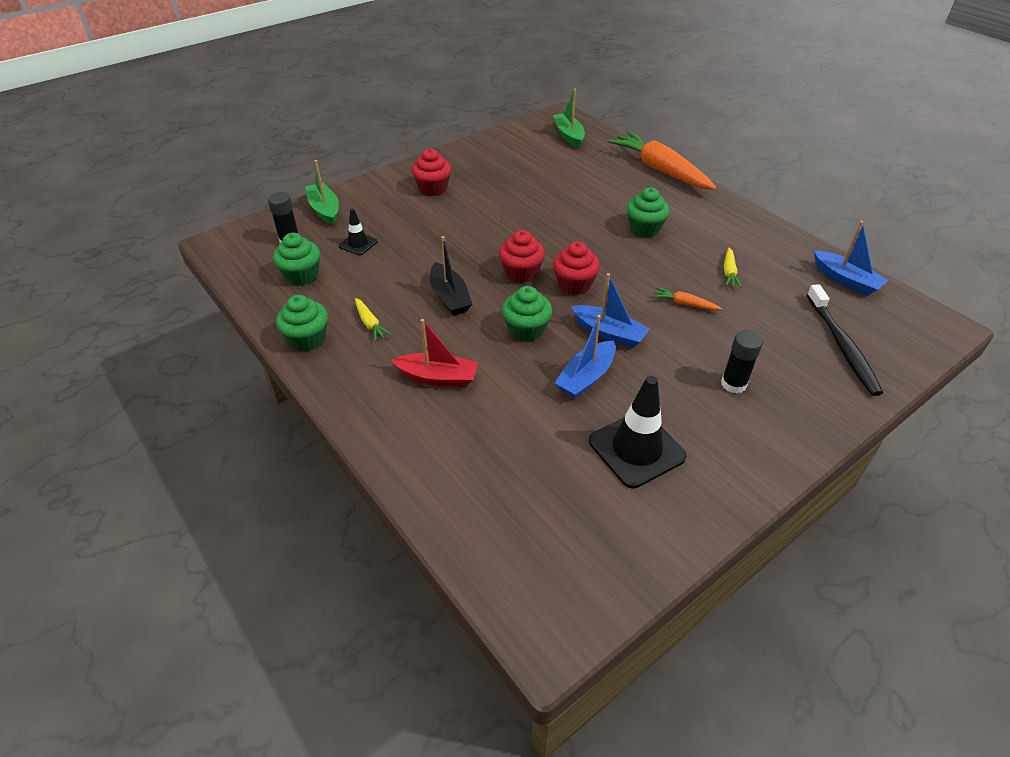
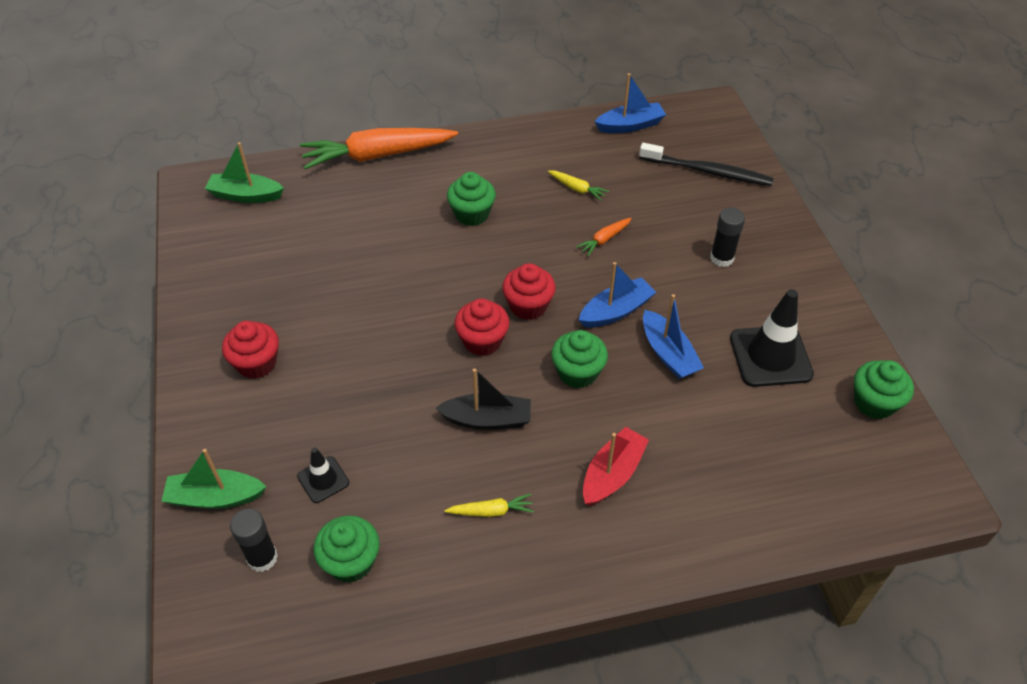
camera: 65 degrees left, 5 degrees up
(307, 339) = (484, 585): green cupcake -> green cupcake (874, 403)

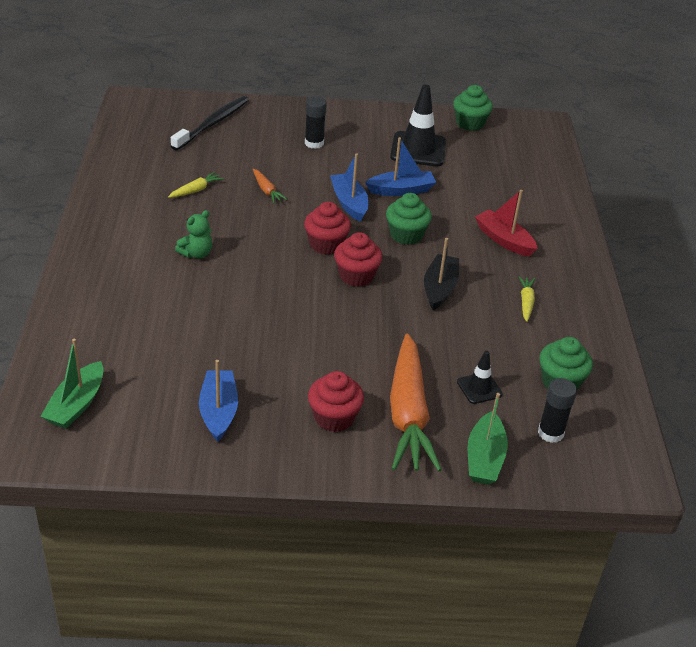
camera: 80 degrees left, 10 degrees down
(377, 156) = (71, 299): orange carrot -> orange carrot (408, 414)
(472, 214) = (196, 253): green cupcake -> green teddy bear
(630, 125) = (128, 145): blue boat -> blue boat (218, 411)

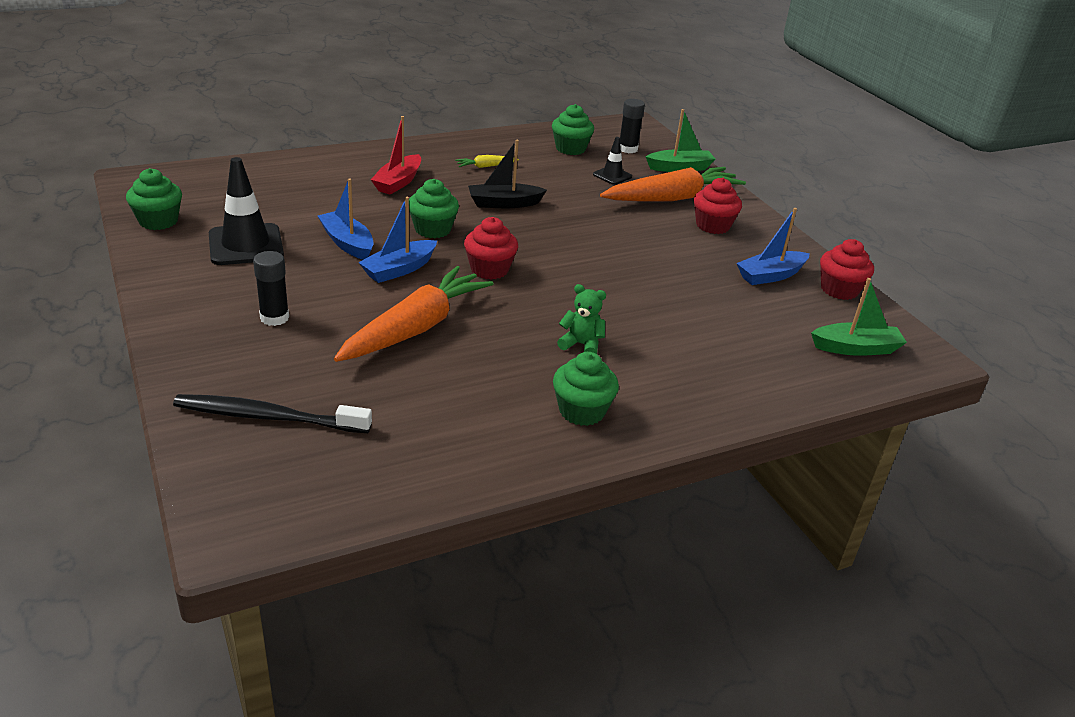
camera: 115 degrees left, 5 degrees down
(127, 227) = (582, 411): none -> green cupcake
(196, 190) = (457, 381): yellow carrot -> none
(267, 191) = (416, 328): orange carrot -> orange carrot, size x2.40
(356, 276) = (525, 245): red cupcake -> red cupcake (839, 290)

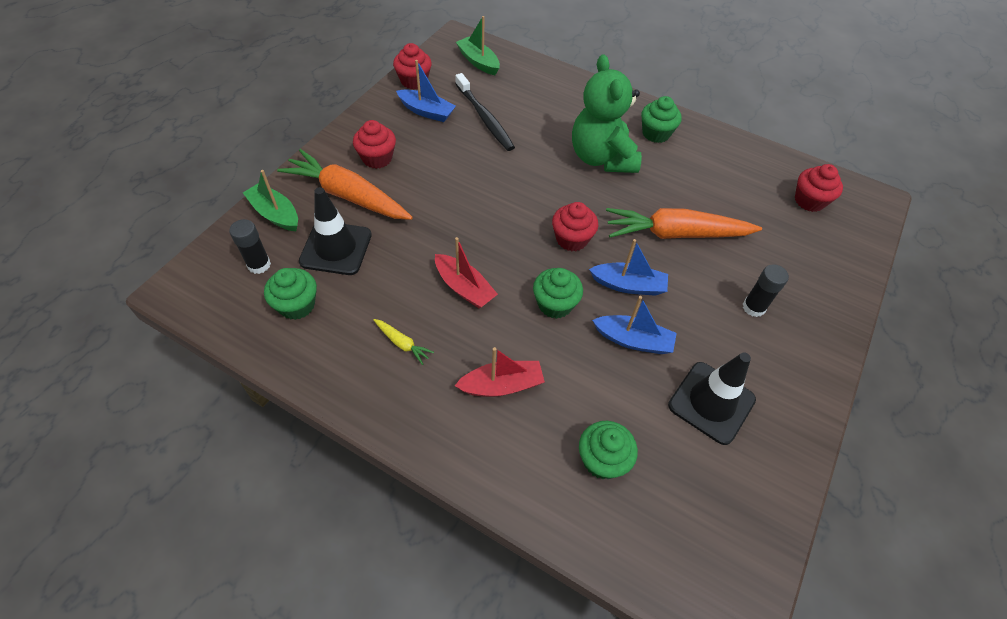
camera: 125 degrees left, 20 degrees up
(158, 221) = (760, 504): green cupcake -> green cupcake (602, 460)
(268, 417) = (815, 241): black toothbrush -> black toothbrush (484, 118)
(318, 462) = (809, 201): none -> red cupcake
(347, 243) = (633, 340): blue boat -> blue boat turned 90 degrees counterclockwise
(504, 203) = (464, 288): black boat -> red boat
(581, 345) = (601, 158): green teddy bear -> green teddy bear, size x2.33
(612, 176) = (336, 248): black traffic cone -> black traffic cone, size x1.88

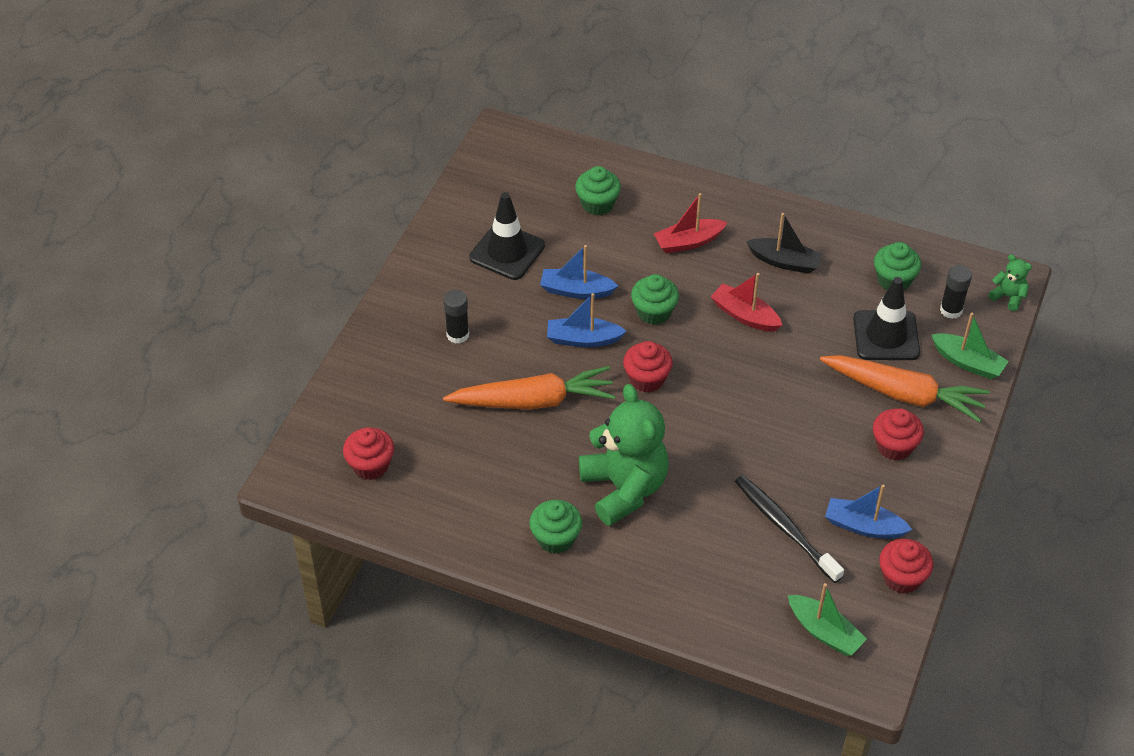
camera: 175 degrees right, 5 degrees down
(193, 270) = (1008, 297): none -> green teddy bear
(402, 343) = (784, 262): yellow carrot -> black boat

